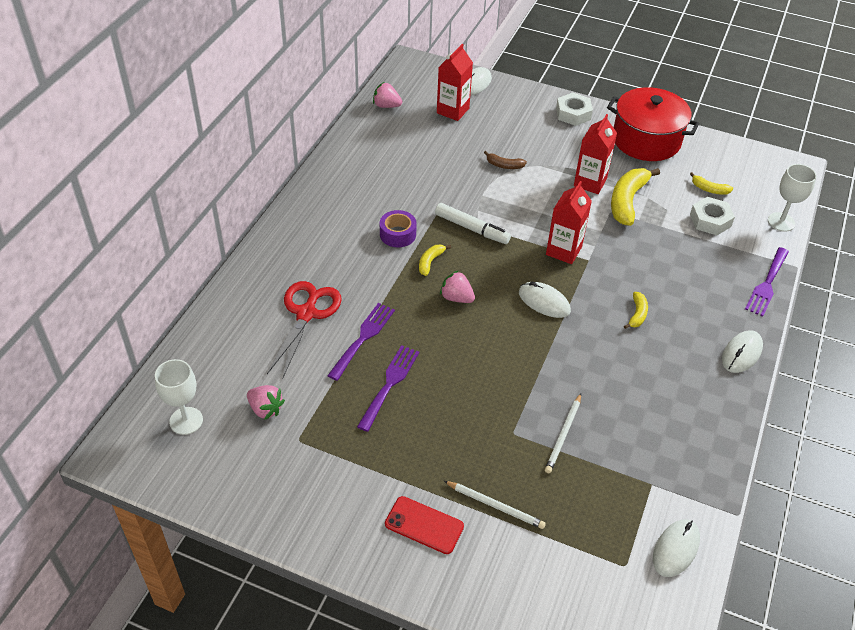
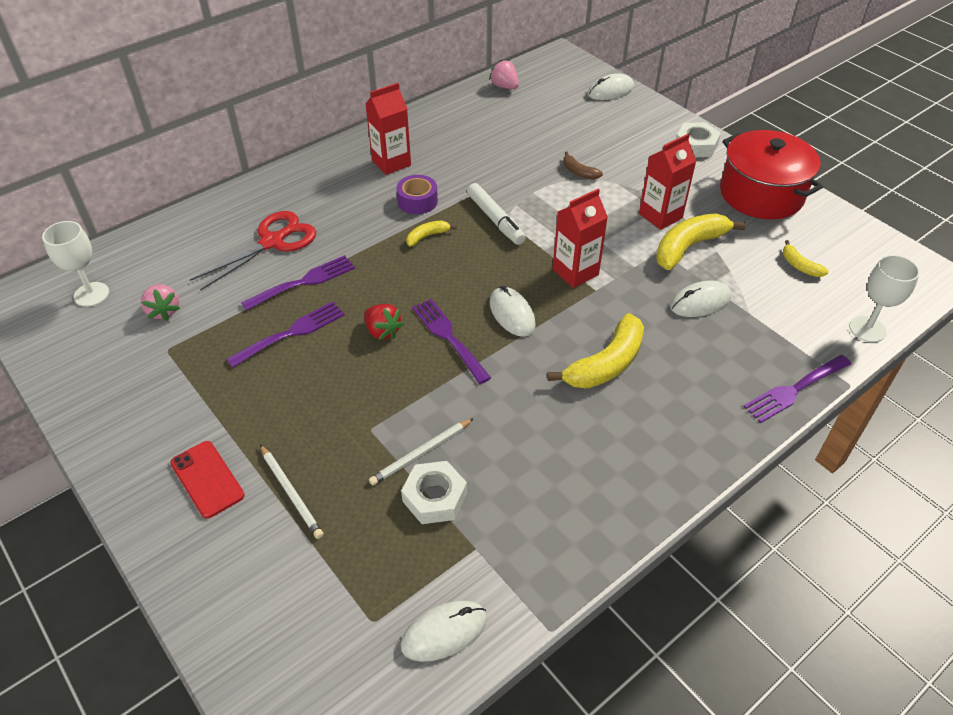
camera: 30 degrees right, 0 degrees up
(453, 111) = (567, 108): red carton -> red carton (391, 163)
(456, 298) = (425, 278): pink strawberry -> none
(459, 354) = (382, 331): none -> red strawberry
(512, 339) = (448, 337): none -> purple fork
(637, 314) = (606, 364): yellow banana -> yellow banana, size x1.98
(710, 220) = (774, 298): white nut -> white nut (434, 497)
(741, 353) = (700, 453): white mouse -> white mouse (700, 302)

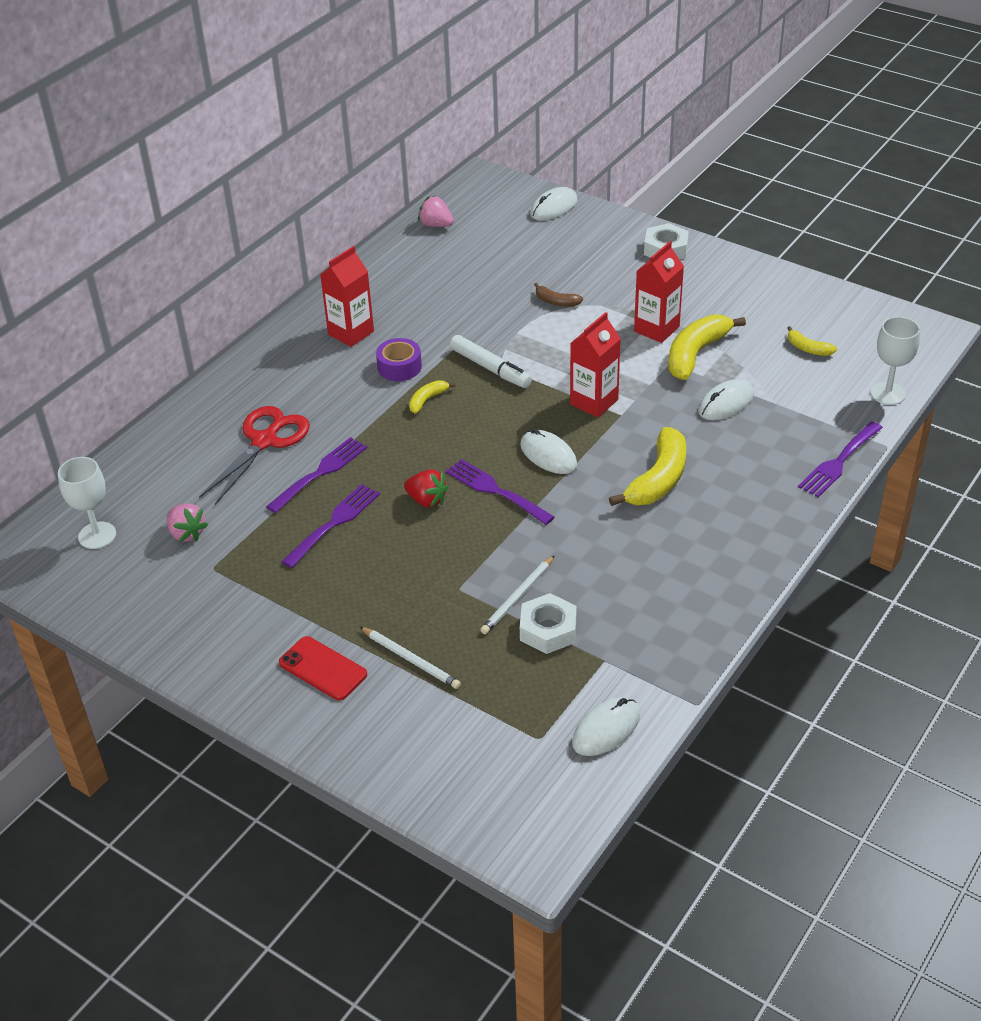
camera: 15 degrees left, 5 degrees down
(761, 194) = (748, 286): red pot -> none

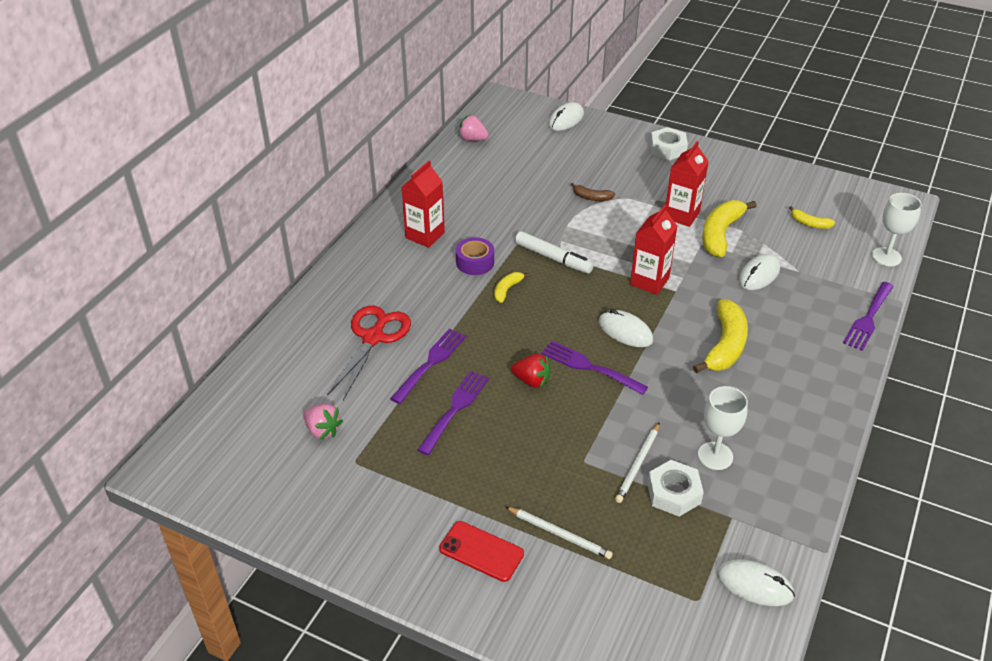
camera: 10 degrees left, 0 degrees up
(97, 535) = (239, 439): white goblet -> white goblet (715, 456)
(606, 729) = (754, 585): white mouse -> white mouse turned 75 degrees clockwise

